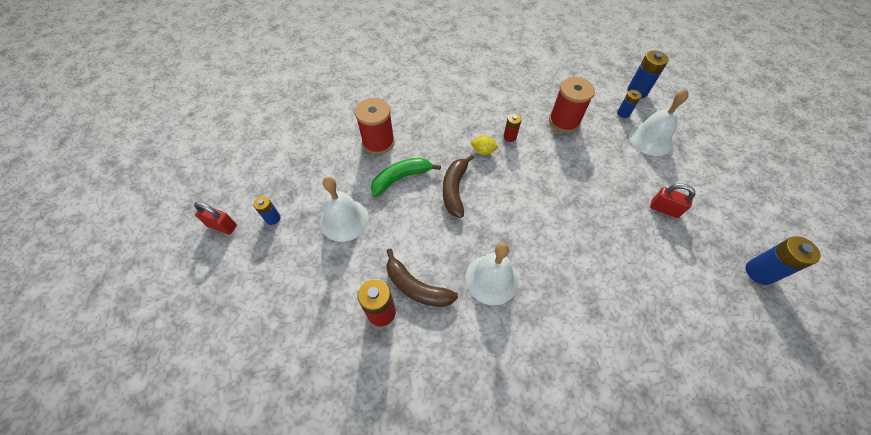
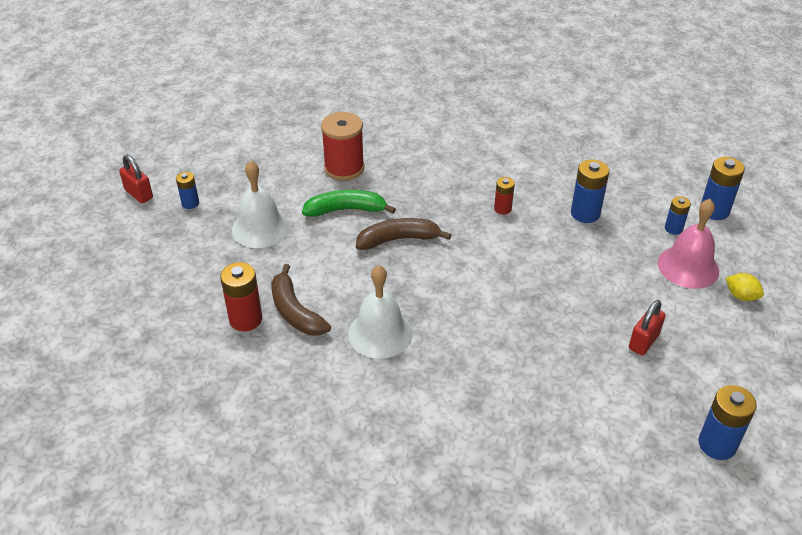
camera: 25 degrees right, 15 degrees down
(454, 189) = (398, 239): brown banana -> brown banana turned 45 degrees clockwise
(483, 151) = (459, 213): yellow lemon -> yellow lemon (741, 296)
(564, 121) = (585, 213): red spool -> blue battery
(650, 139) = (688, 266): white bell -> pink bell
(664, 209) = (643, 342): red padlock -> red padlock turned 75 degrees clockwise

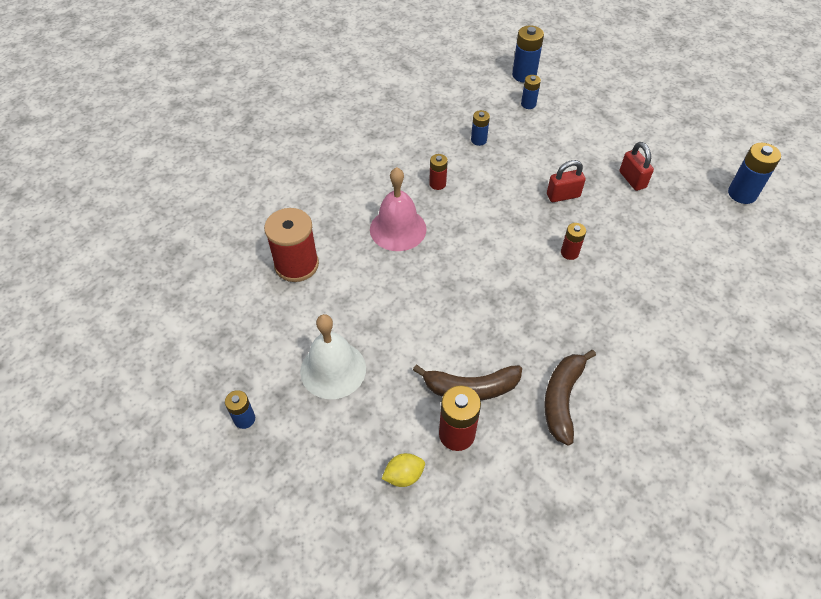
camera: 60 degrees left, 10 degrees up
(139, 194) = (186, 466): red padlock -> red padlock (563, 195)
(346, 210) = (358, 289): green banana -> none
(380, 333) = (535, 335): white bell -> none
(398, 239) = (426, 269): brown banana -> brown banana (562, 399)
(497, 325) = (569, 253): none -> red battery
(585, 213) = (478, 140): blue battery -> blue battery, size x0.60
(688, 266) = (572, 118): pink bell -> pink bell (398, 229)
(741, 296) = (616, 109): yellow lemon -> yellow lemon (404, 475)

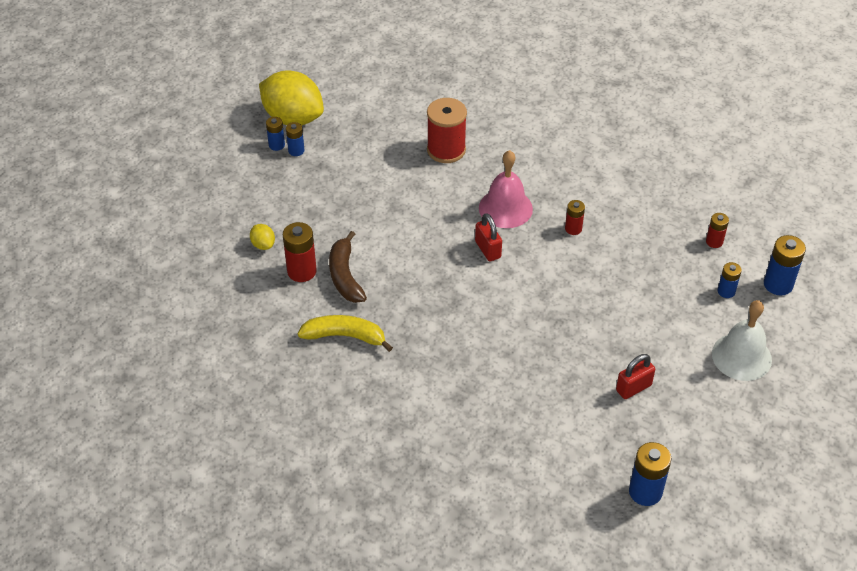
camera: 80 degrees right, 5 degrees down
(181, 416) = (293, 118): none -> yellow lemon
(333, 369) = (347, 190): white bell -> white bell (741, 356)
(478, 140) = (649, 254): blue battery -> blue battery (276, 145)
(562, 399) = (345, 336): brown banana -> yellow banana
(563, 195) = (589, 328): red padlock -> red padlock (488, 249)
(569, 253) = (511, 336): red battery -> red battery (714, 241)

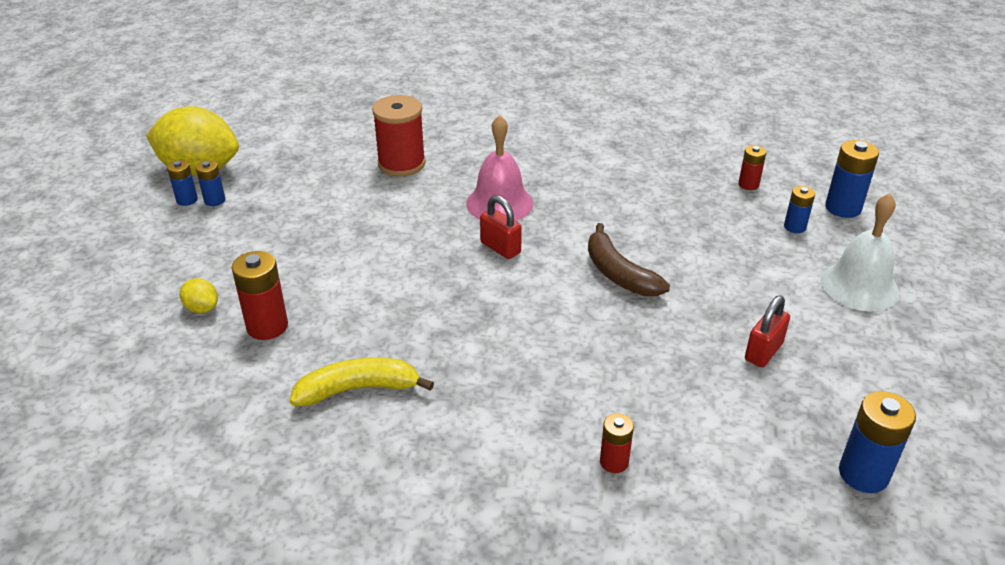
camera: 20 degrees left, 10 degrees down
(345, 276) = (329, 318): brown banana -> brown banana (618, 274)
(573, 229) = (588, 206): red battery -> red battery (614, 462)

